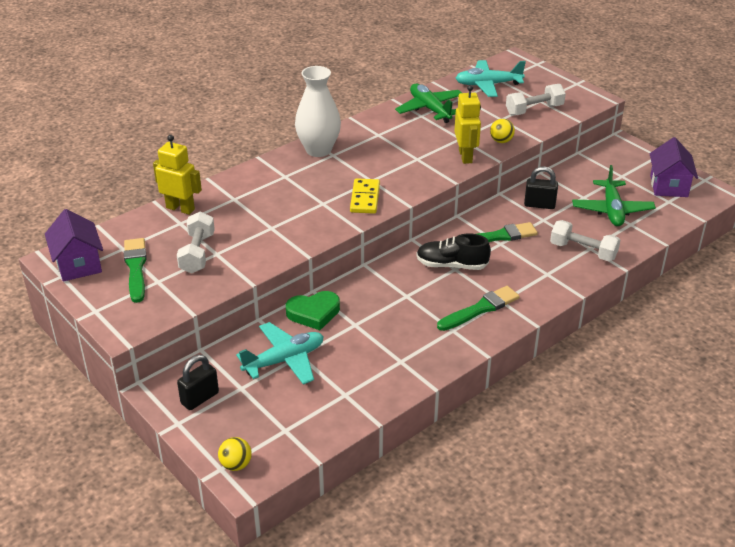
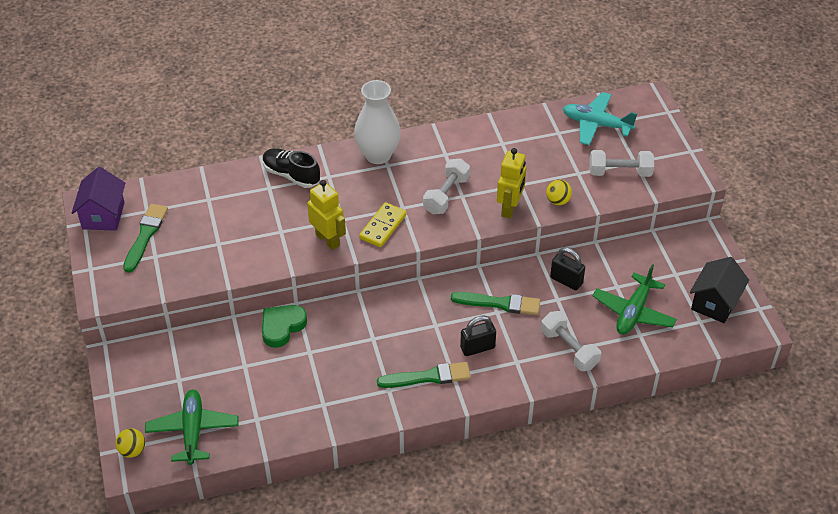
camera: 25 degrees right, 10 degrees up
(180, 208) = (218, 183): yellow robot -> yellow robot (328, 240)
(197, 253) = (203, 238): white dumbbell -> white dumbbell (446, 195)
(200, 398) = (141, 377): black padlock -> black padlock (477, 347)
(284, 360) = (228, 366): turquoise plane -> none
(313, 313) = (282, 327): green heart -> green heart turned 120 degrees clockwise
(430, 109) = (516, 138): green plane -> green plane (193, 431)
(451, 265) = (435, 320): black shoe -> black shoe (291, 175)
(668, 186) = (714, 303): purple house -> black house

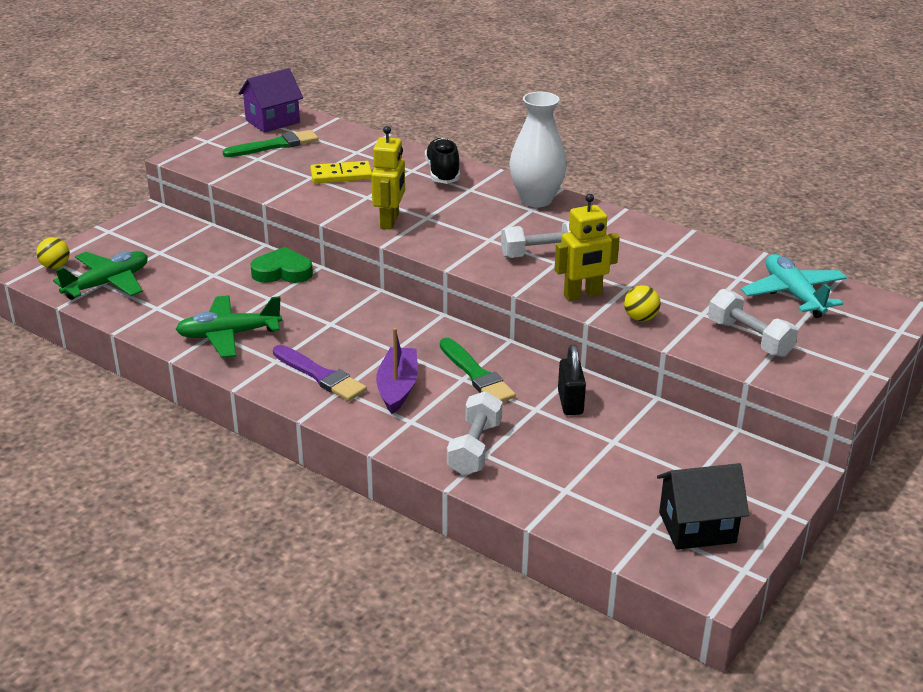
camera: 50 degrees right, 15 degrees down
(383, 226) = (448, 240): yellow domino -> yellow domino (341, 175)
(428, 377) = (320, 376): green brush -> purple brush
(477, 347) = (397, 388): black padlock -> purple boat
(633, 312) = (593, 470): green plane -> green plane (229, 335)

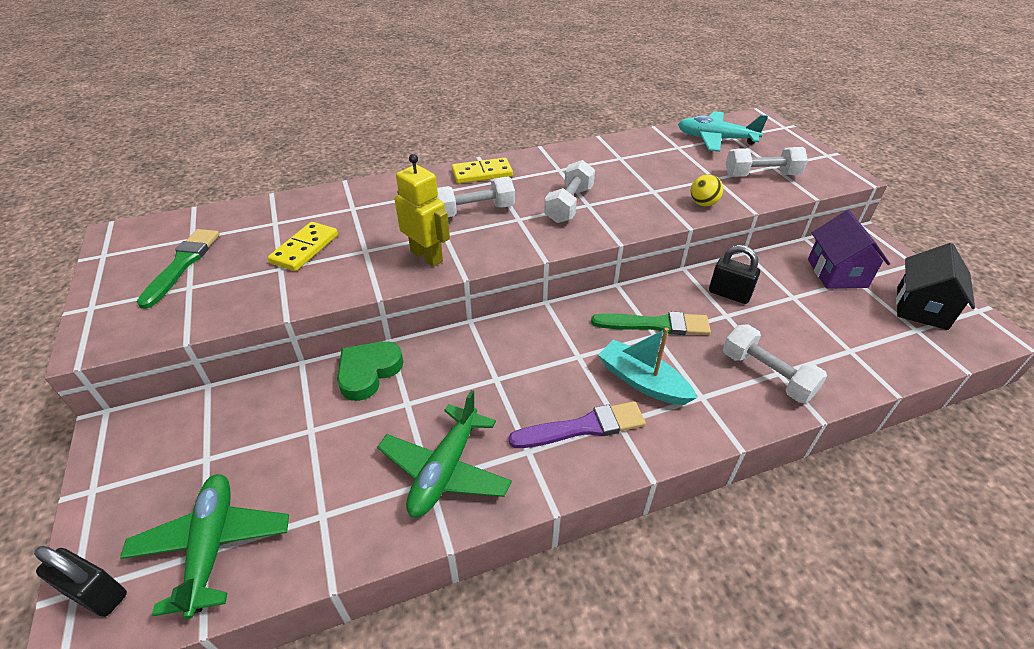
camera: 55 degrees left, 10 degrees up
(55, 266) = (96, 593): yellow ball -> black padlock
(272, 121) = (132, 246): purple house -> purple house (837, 273)
(397, 388) = (642, 381): purple boat -> turquoise boat
(443, 173) = (380, 195): black shoe -> none
(474, 217) = (475, 211): none -> white dumbbell
(536, 200) = (482, 173): white vase -> yellow domino
(582, 295) = (649, 213): yellow robot -> none

